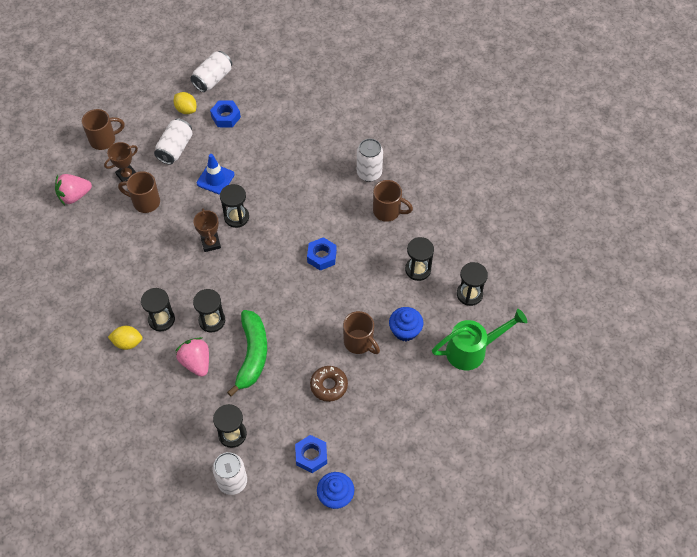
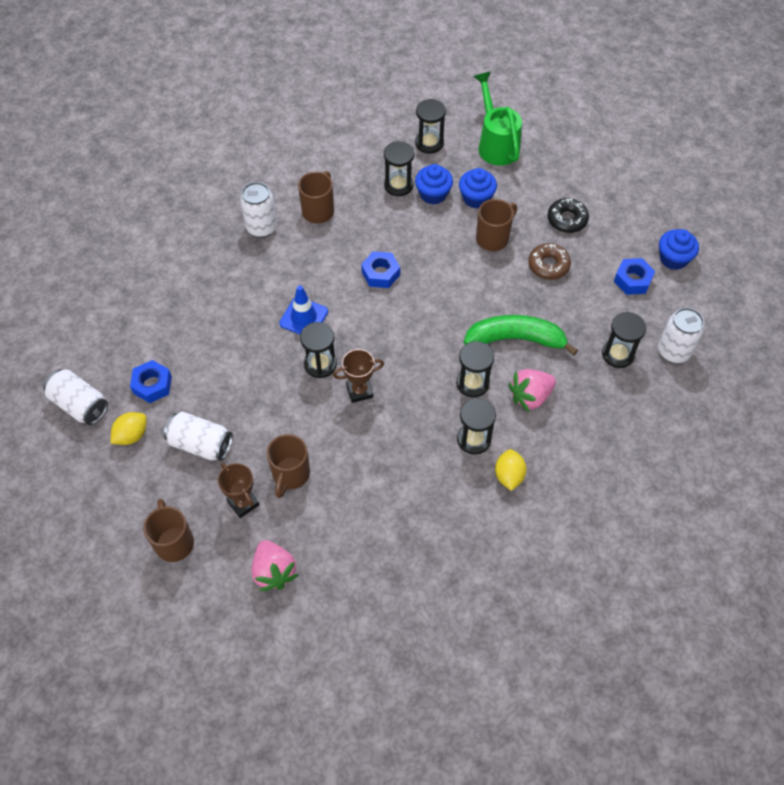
camera: 90 degrees left, 0 degrees up
(215, 179) = (257, 391): blue traffic cone -> blue traffic cone (304, 317)
(381, 405) = (567, 219): none -> black donut
(408, 296) = (433, 194): none -> blue cupcake

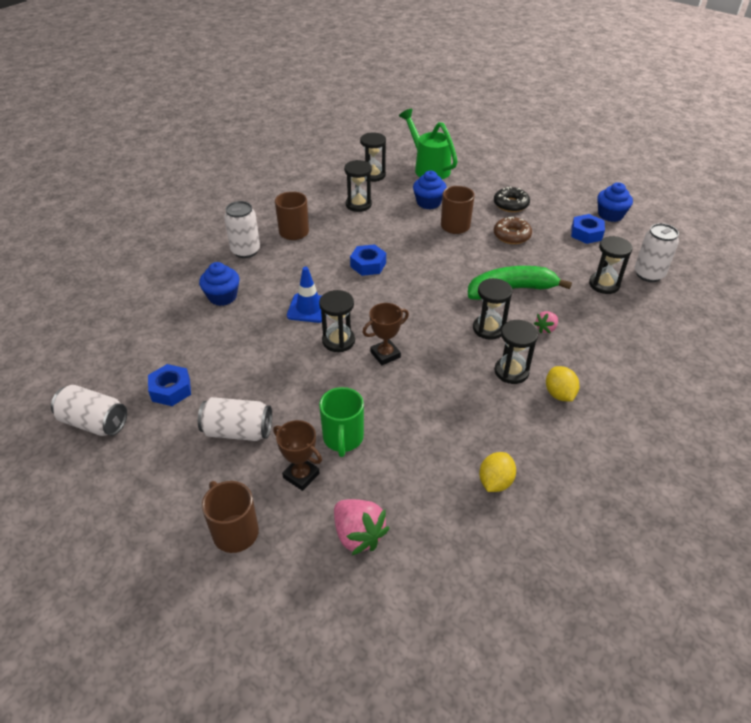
camera: 15 degrees left, 15 degrees down
(132, 435) = (159, 439): yellow lemon -> yellow lemon (495, 482)
(290, 475) = (343, 439): brown mug -> green mug
(433, 194) = (391, 206): blue cupcake -> blue cupcake (222, 296)
(530, 396) = (546, 328): pink strawberry -> pink strawberry, size x0.57

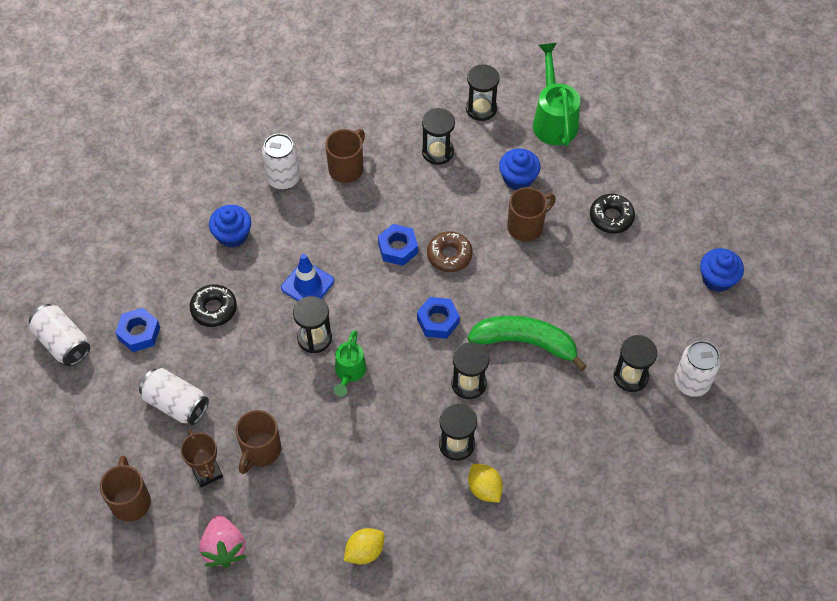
camera: 25 degrees right, 15 degrees up
(234, 350) = (214, 309): none -> black donut
(343, 439) = (260, 451): green mug -> brown mug
(385, 354) = (349, 373): brown trophy -> green watering can
(511, 235) = (579, 266): brown donut -> brown donut (449, 255)
(546, 328) = (526, 408): pink strawberry -> none
(559, 394) = (484, 489): yellow lemon -> yellow lemon turned 45 degrees counterclockwise
(586, 233) = (666, 296): blue nut -> blue nut (438, 321)

